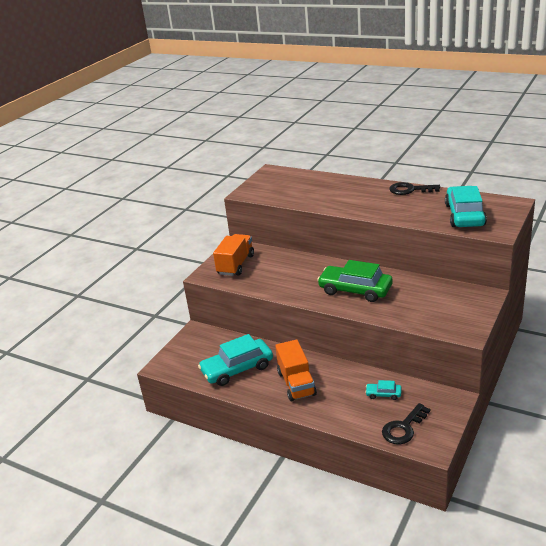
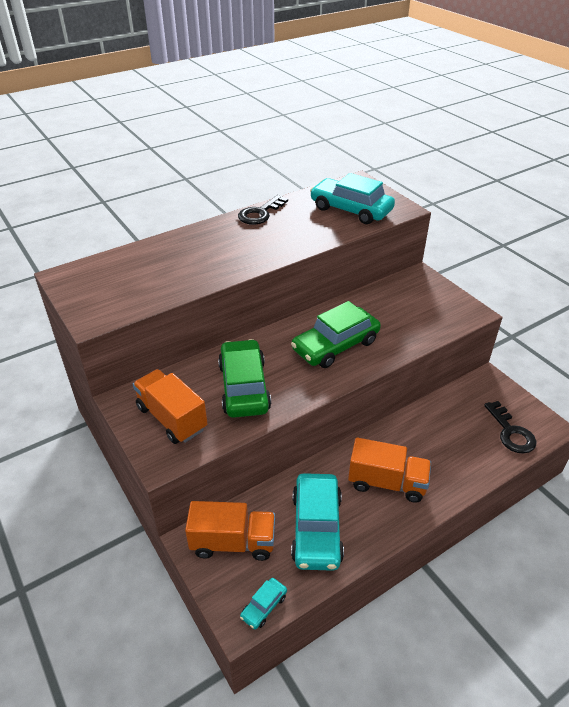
camera: 65 degrees left, 10 degrees up
(204, 344) = (233, 542): none -> orange truck
(282, 275) = (244, 387): none -> green car
(383, 394) = (451, 422): turquoise car -> turquoise car (264, 606)

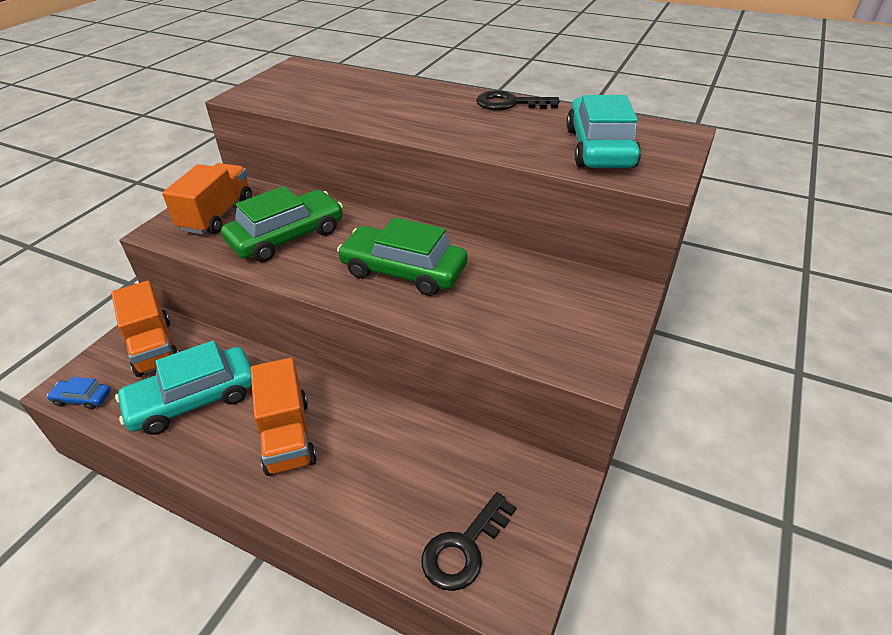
camera: 60 degrees right, 0 degrees up
(264, 606) = (82, 398): turquoise car -> blue car

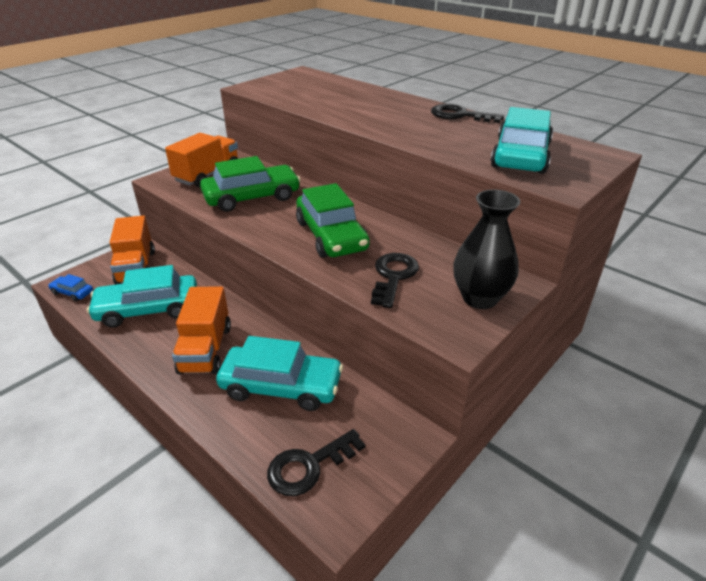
camera: 15 degrees right, 5 degrees down
(395, 460) = (281, 386): none -> turquoise car
(404, 271) = (331, 235): green car -> green car turned 150 degrees counterclockwise
(495, 310) = (393, 276): none -> black key
(596, 318) = (479, 298): none -> black vase

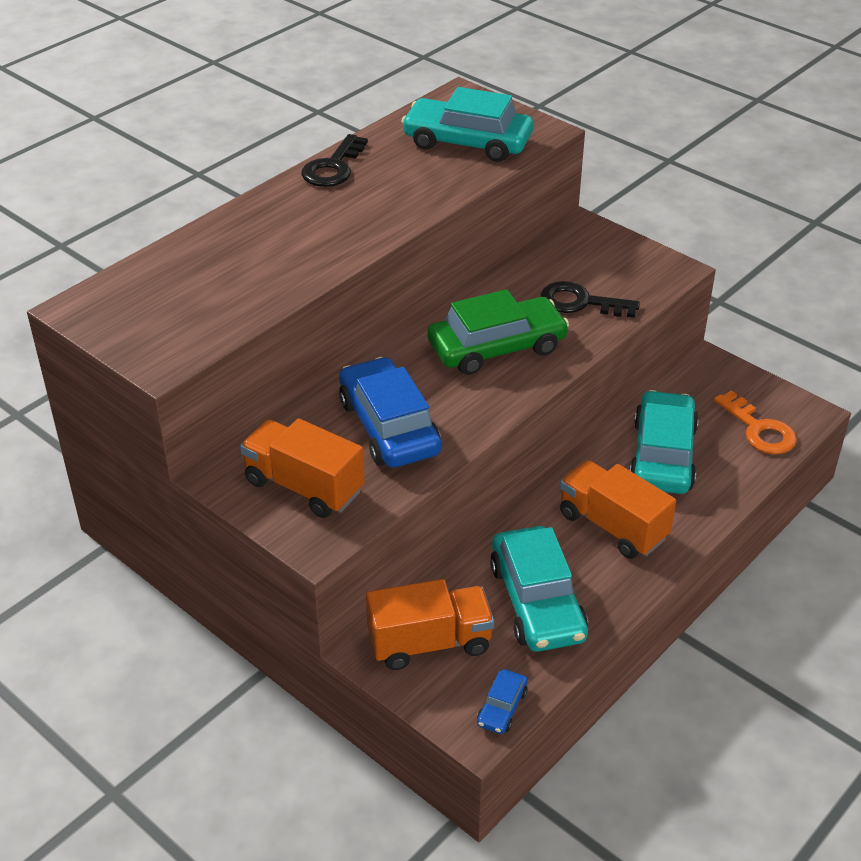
camera: 90 degrees left, 5 degrees up
(205, 349) = (612, 526): orange truck -> orange truck turned 135 degrees counterclockwise
(252, 197) = (389, 426): green car -> blue car
(309, 466) = (759, 430): black key -> orange key
(479, 298) = (611, 252): black vase -> none

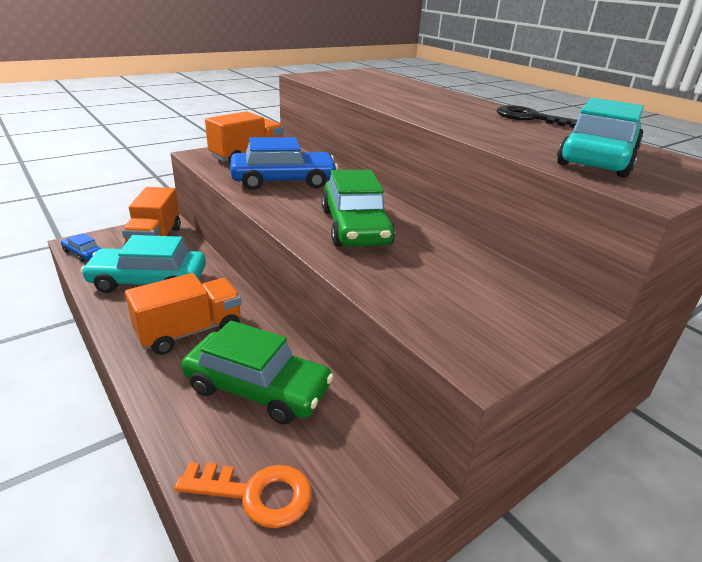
camera: 100 degrees right, 10 degrees down
(580, 302) = (414, 278): black key -> none
(662, 455) = (257, 388): turquoise car -> green car
(759, 430) = (256, 494): orange key -> orange key turned 150 degrees counterclockwise

